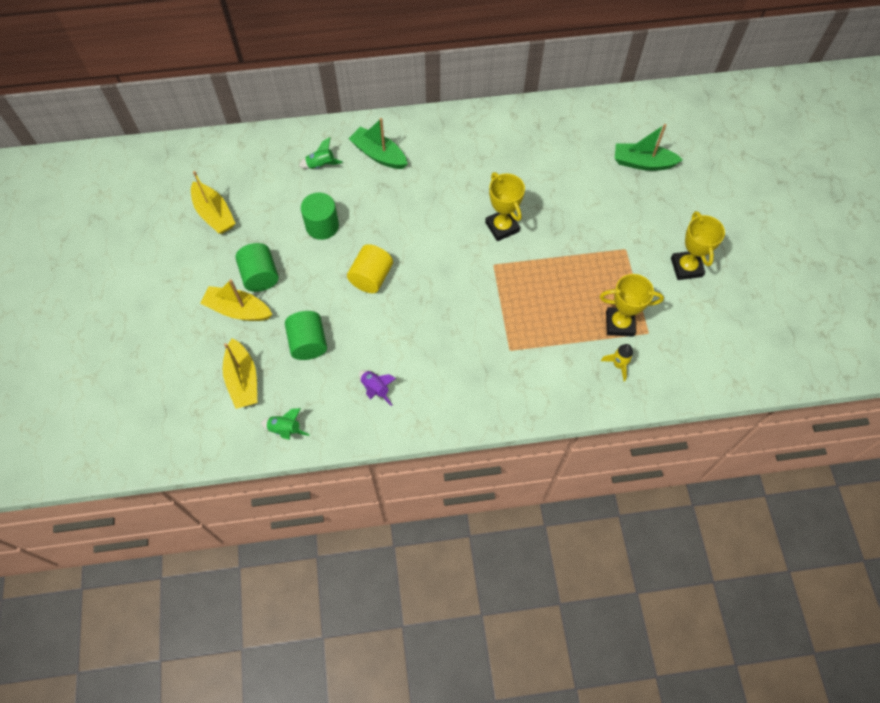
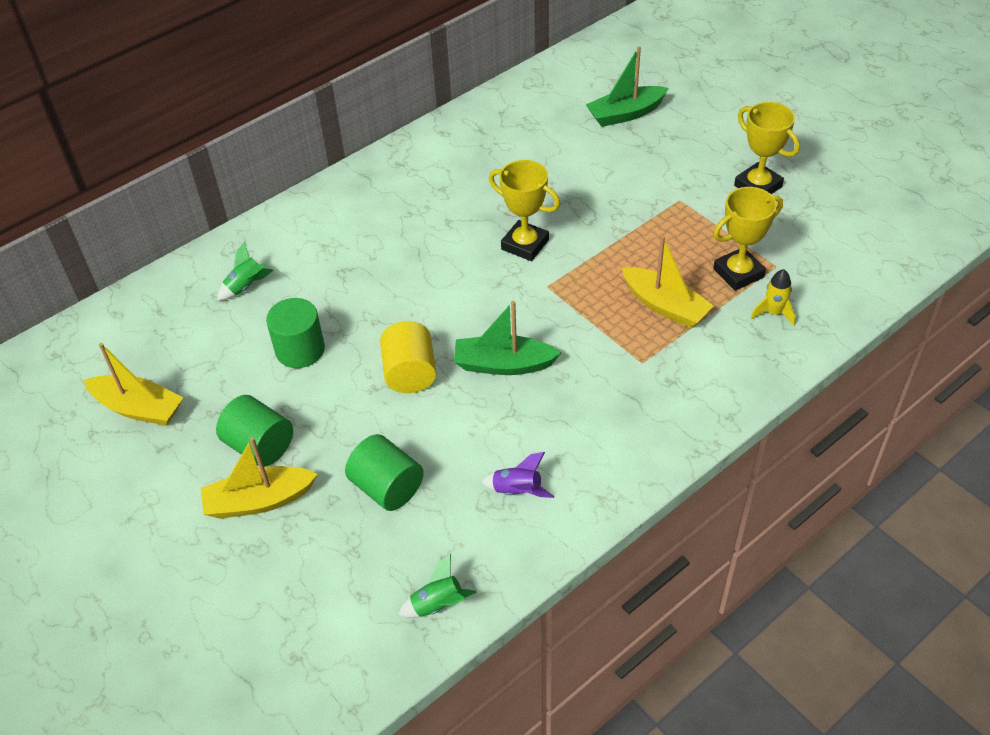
camera: 30 degrees left, 15 degrees down
(243, 380) = (331, 579): yellow boat -> yellow boat (665, 306)
(379, 155) = (313, 242): green boat -> green boat (503, 364)

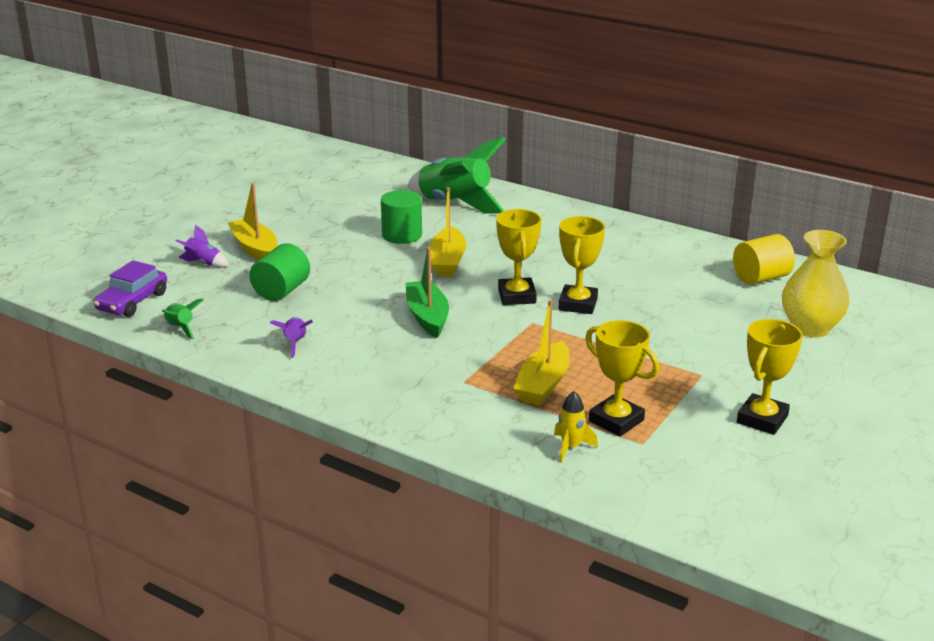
camera: 70 degrees right, 20 degrees down
(138, 408) = (321, 194): yellow boat -> yellow boat (447, 261)
(246, 286) = (455, 204): green rocket -> green rocket, size x2.25
(260, 446) = (304, 239): green cylinder -> none
(272, 563) = (203, 263): none -> purple rocket
(344, 656) = (132, 302): none -> purple car
(410, 373) = (398, 280): yellow cylinder -> yellow cylinder (761, 278)
(489, 285) = (517, 296): none -> yellow trophy
(626, 114) = (810, 328): green boat -> yellow vase

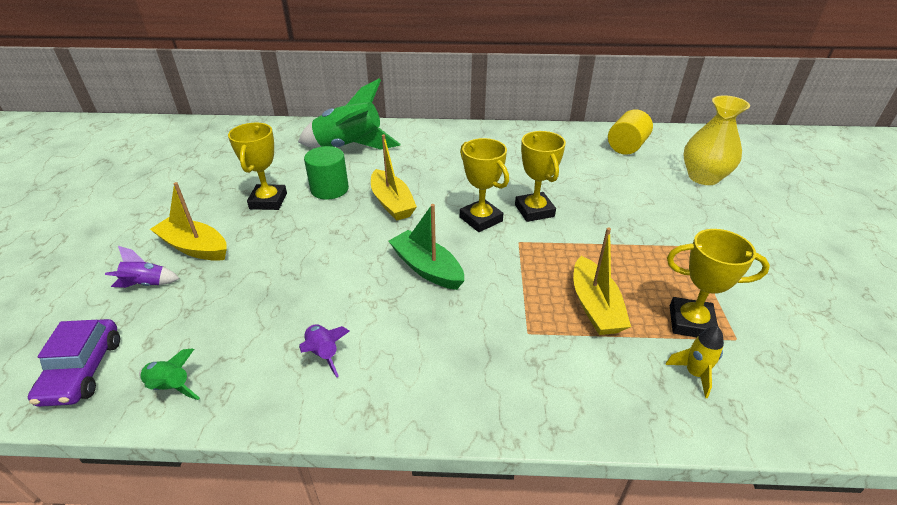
camera: 30 degrees left, 10 degrees up
(281, 291) = (259, 289): green cylinder -> none
(762, 419) = (778, 273): yellow trophy -> yellow trophy (268, 201)

